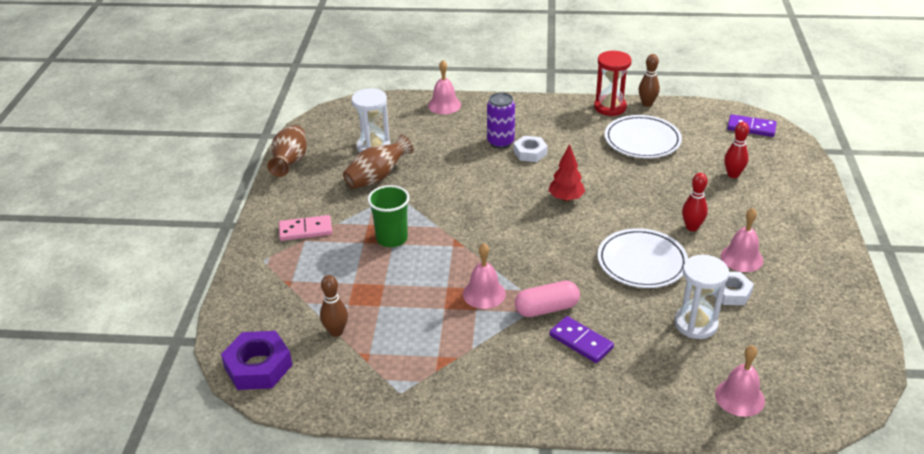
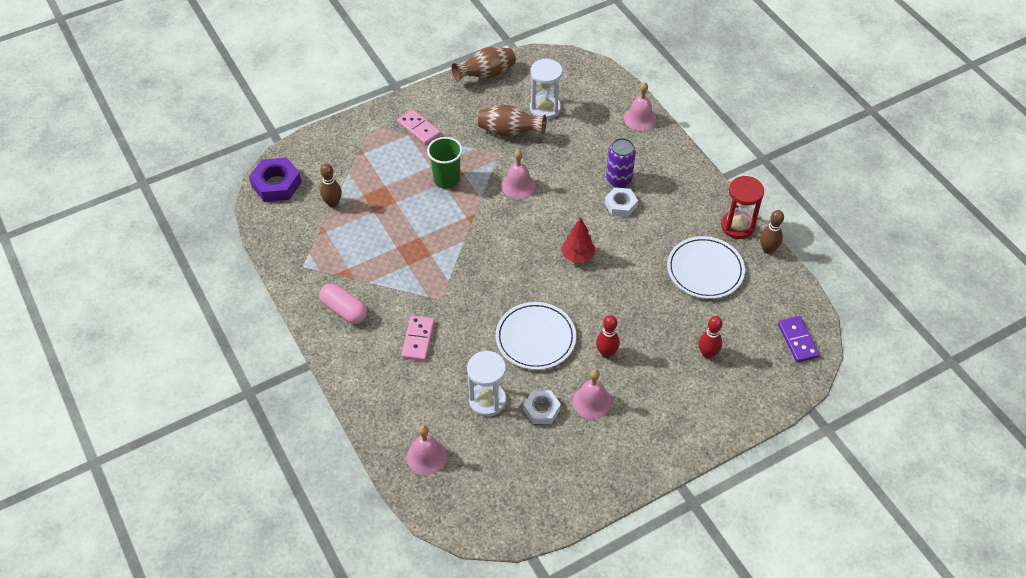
camera: 55 degrees right, 15 degrees up
(484, 293) = (427, 261): pink bell -> pink bell (518, 185)
(547, 309) = (438, 304): pink capsule -> pink capsule (344, 310)
(581, 341) = (418, 339): purple domino -> pink domino

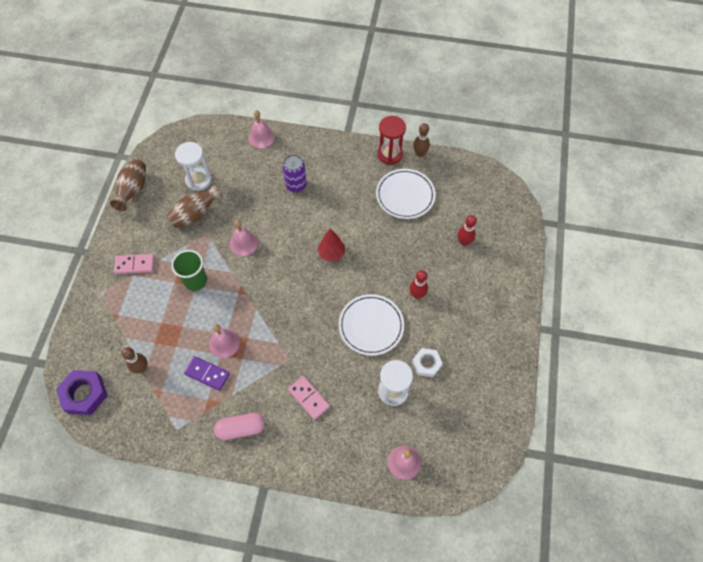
camera: 50 degrees left, 10 degrees up
(591, 401) = (444, 330): pink bell -> pink bell (224, 343)
(620, 205) = (316, 200): white nut -> none
(797, 340) = (493, 191): purple domino -> purple domino (207, 374)

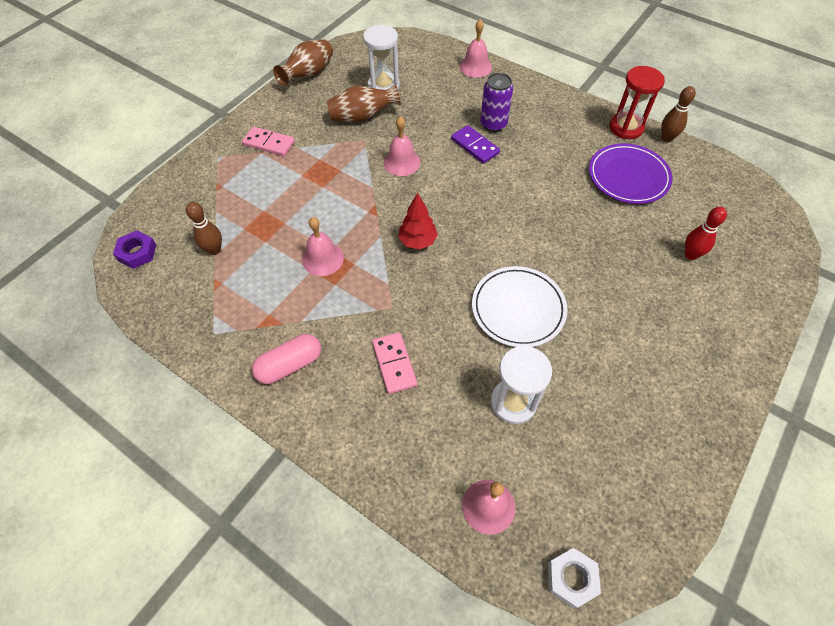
camera: 25 degrees right, 5 degrees down
(84, 394) = (137, 252): purple nut -> purple nut, size x0.65
(195, 281) = (326, 182): green cup -> none
(207, 374) = (284, 285): purple domino -> purple domino (475, 146)
(241, 428) = (290, 365): pink capsule -> pink capsule turned 45 degrees counterclockwise
(331, 253) = (503, 208): red tree -> red tree (417, 241)
(405, 195) = (628, 176): white plate -> purple plate
(417, 294) = (598, 294): red bowling pin -> none
(426, 364) = (577, 386): white nut -> white nut (571, 578)

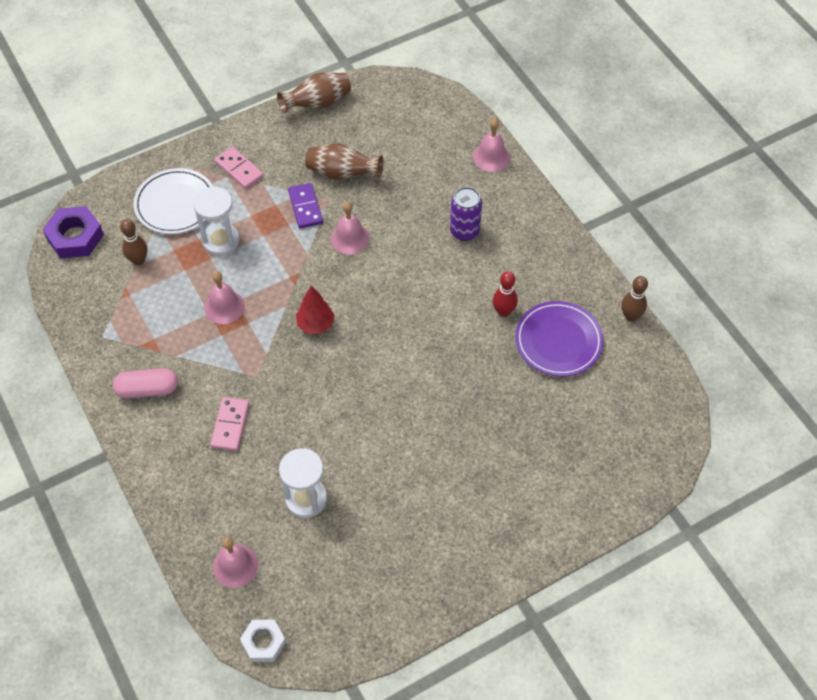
camera: 25 degrees right, 0 degrees up
(137, 252) = (75, 237): purple nut -> purple nut, size x1.54
(383, 86) = (383, 145): white hourglass -> white hourglass (221, 241)
(475, 146) = (430, 248): purple domino -> purple domino (305, 207)
(518, 308) = (363, 423): white plate -> white plate (175, 204)
(626, 128) = (597, 288): red hourglass -> none
(690, 255) = (557, 442): red bowling pin -> red bowling pin (503, 311)

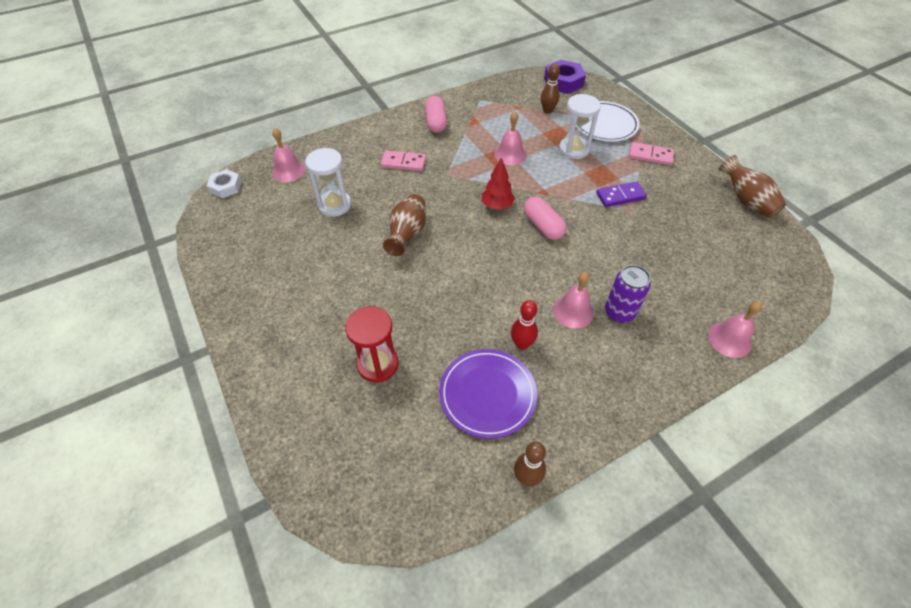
camera: 90 degrees right, 5 degrees down
(239, 169) = (650, 155): pink domino -> pink domino turned 60 degrees clockwise
(342, 173) = (666, 219): brown vase -> brown vase (407, 234)
(349, 282) = (543, 226): none -> pink capsule
(350, 238) = (592, 225): pink bell -> pink bell (573, 311)
(532, 432) = (377, 364): none -> red hourglass

